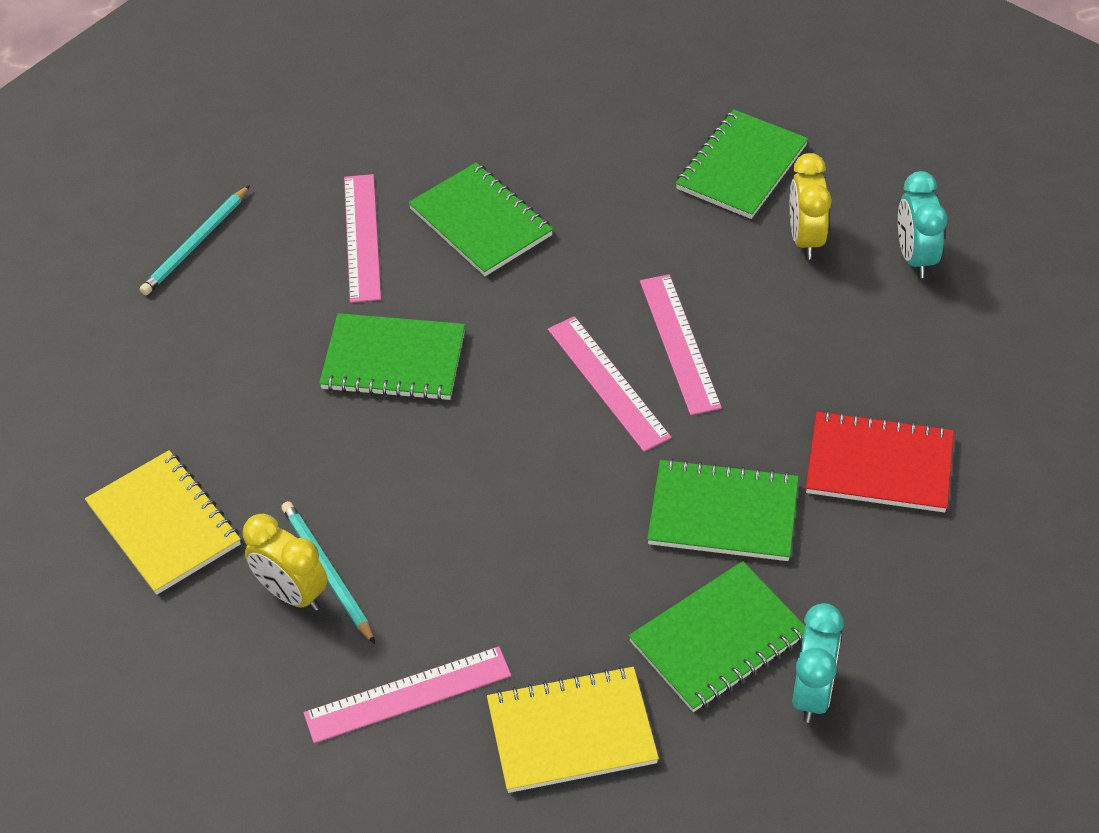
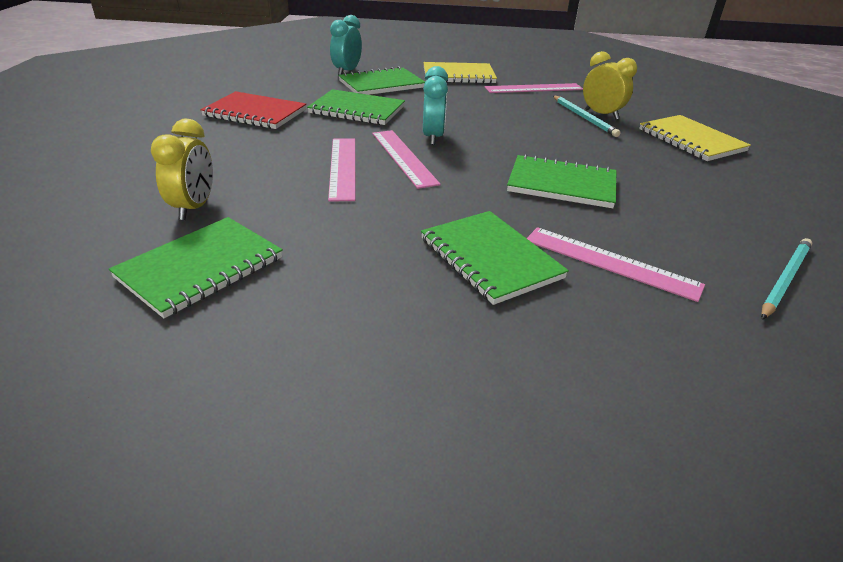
camera: 175 degrees left, 15 degrees down
(362, 237) = (610, 262): pink ruler -> pink ruler turned 60 degrees counterclockwise
(915, 257) = (118, 186): turquoise clock -> turquoise clock (433, 137)

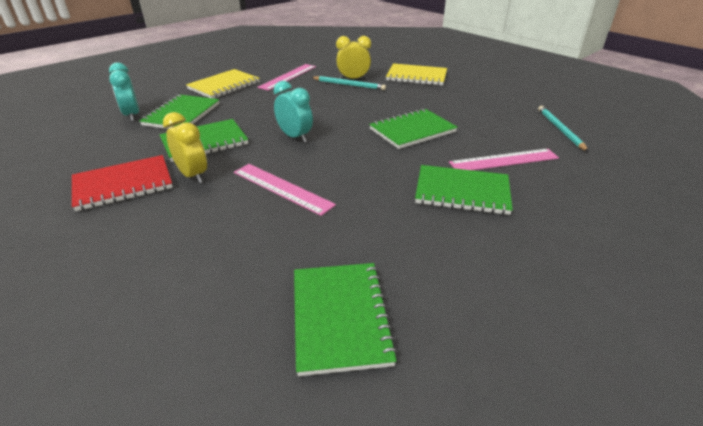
camera: 45 degrees left, 0 degrees up
(194, 208) = (240, 284): yellow clock -> yellow clock (193, 175)
(403, 157) = (304, 160): pink ruler -> none

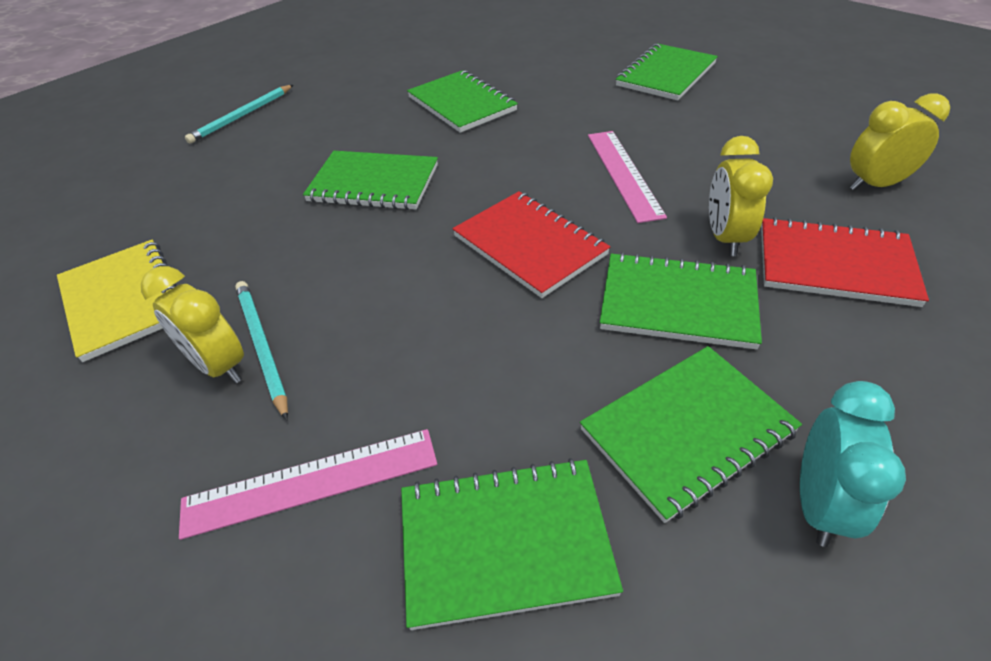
camera: 135 degrees left, 10 degrees up
(85, 253) = (875, 185): none -> yellow clock
(224, 86) = (505, 542): yellow notebook -> green notebook
(295, 137) = (529, 245): turquoise clock -> red notebook
(504, 160) = (368, 112): pink ruler -> none

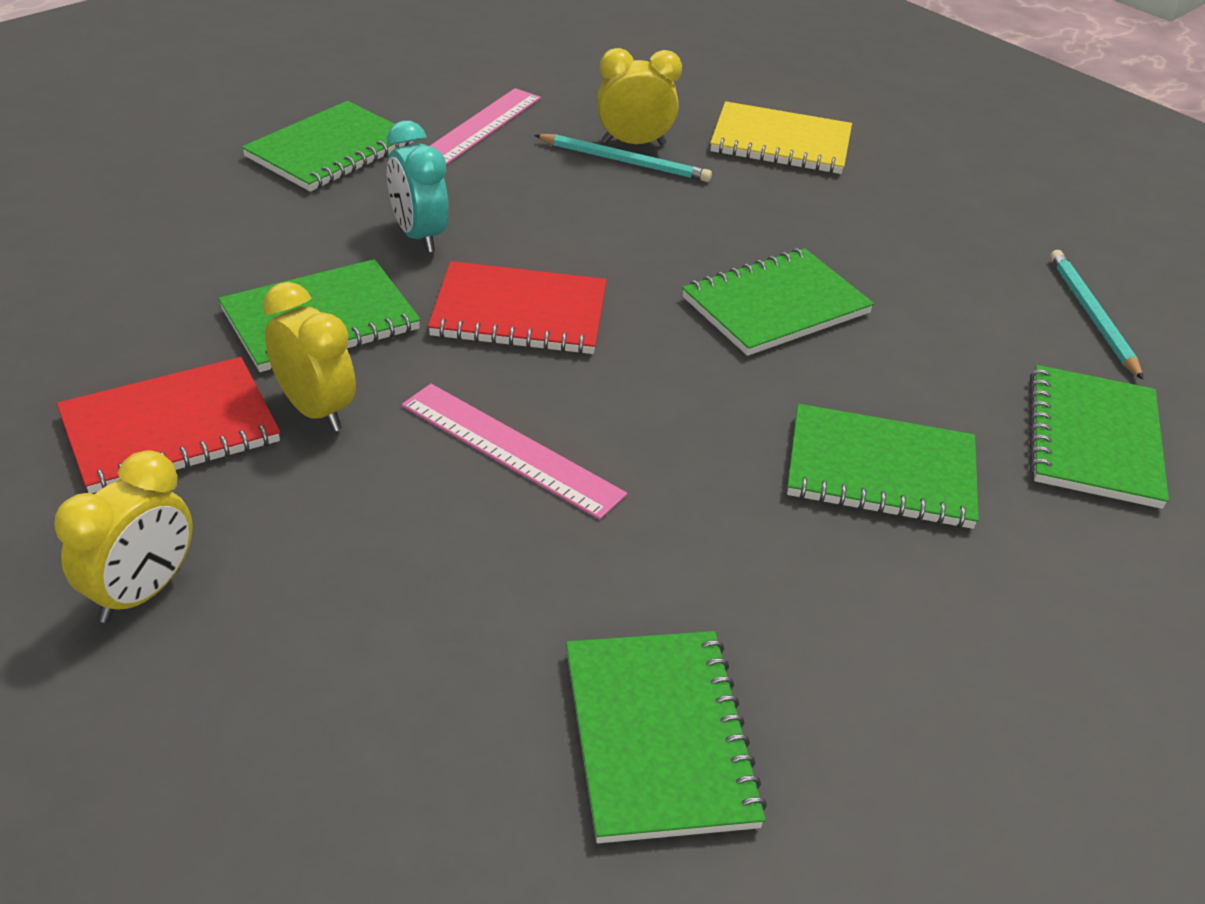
camera: 130 degrees right, 5 degrees down
(687, 431) = (250, 236): green notebook -> green notebook (1092, 439)
(818, 504) = (134, 235): turquoise clock -> turquoise clock (418, 236)

